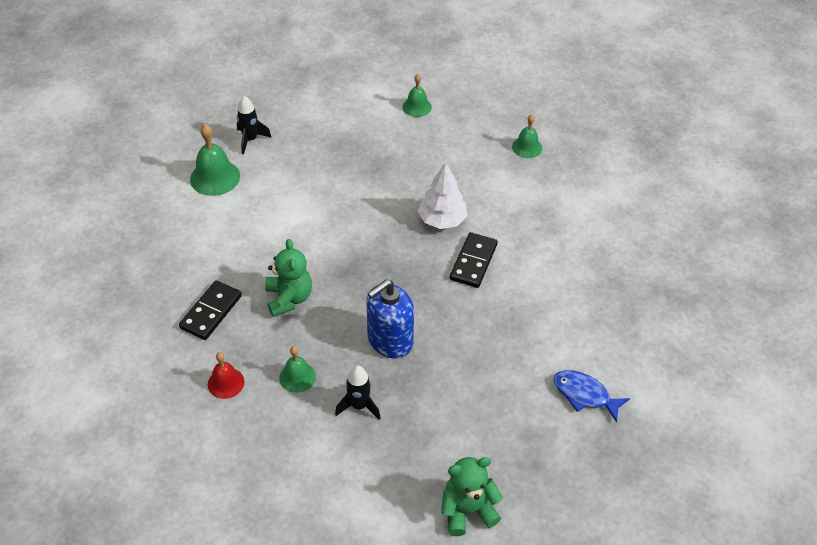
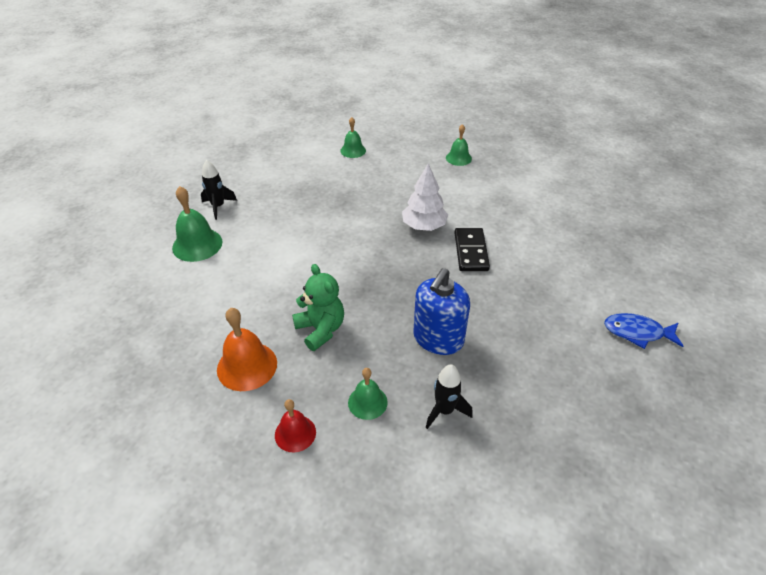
camera: 20 degrees left, 5 degrees down
(211, 312) = (247, 366): black domino -> orange bell
(467, 510) = (613, 481): green teddy bear -> none

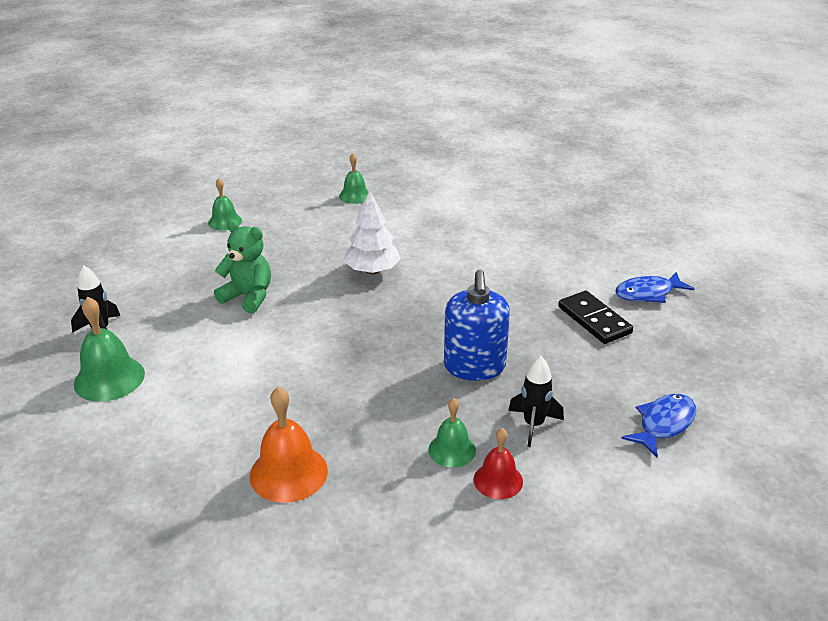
camera: 30 degrees left, 10 degrees down
(295, 433) = (400, 510): red bell -> red bell (498, 480)
(321, 329) = (343, 406): green teddy bear -> green teddy bear (248, 297)
(471, 251) = (441, 278): black domino -> black domino (594, 320)
(554, 463) = (663, 424): none -> blue fish

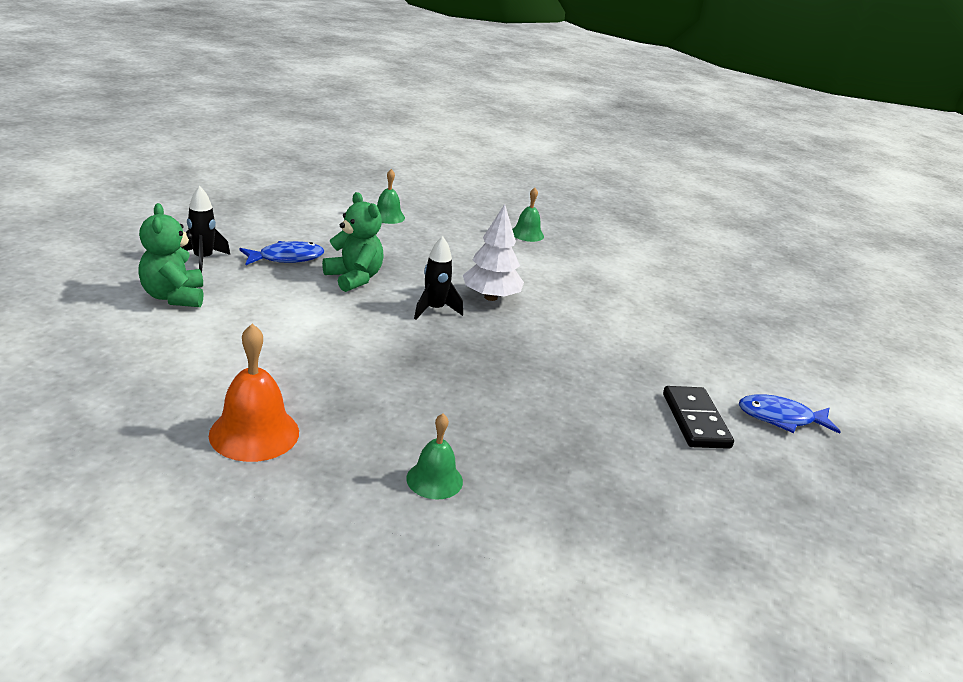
camera: 20 degrees right, 5 degrees down
(109, 378) = (174, 297): green bell -> green teddy bear
(474, 366) = (524, 414): blue soap dispenser -> none
(498, 480) = (459, 529): red bell -> none
(533, 425) = (544, 492): black rocket -> black rocket (434, 310)
(663, 424) = (701, 553): blue fish -> blue fish (286, 258)

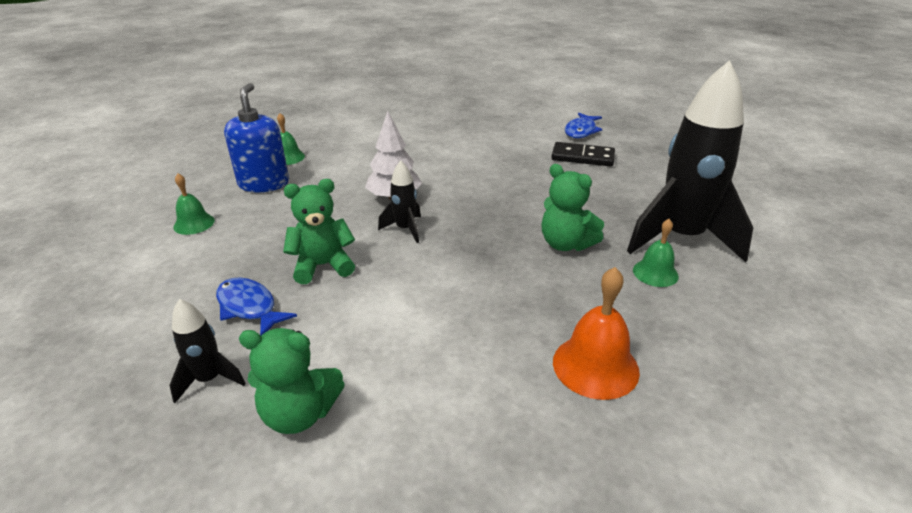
camera: 65 degrees left, 5 degrees up
(286, 258) = (249, 307): blue fish -> blue fish turned 45 degrees counterclockwise
(462, 410) = (566, 244): none -> green teddy bear
(470, 231) = (264, 183): none -> blue soap dispenser
(529, 507) = (681, 238): none -> black rocket

